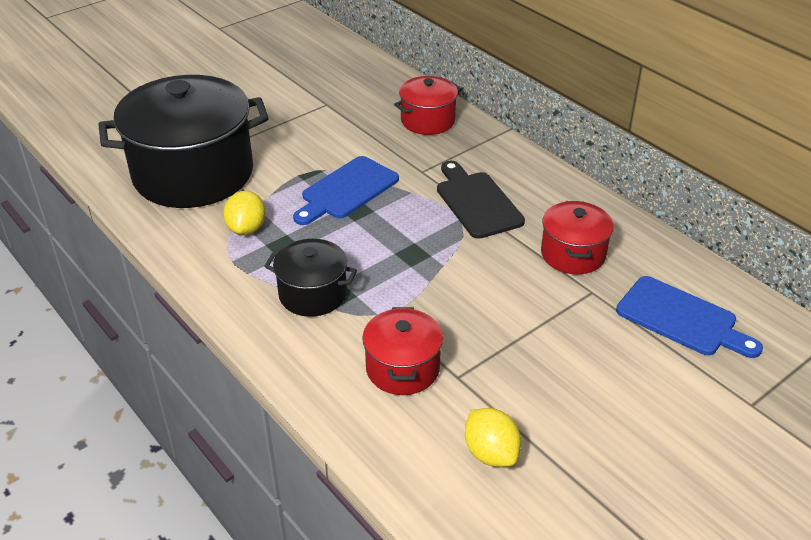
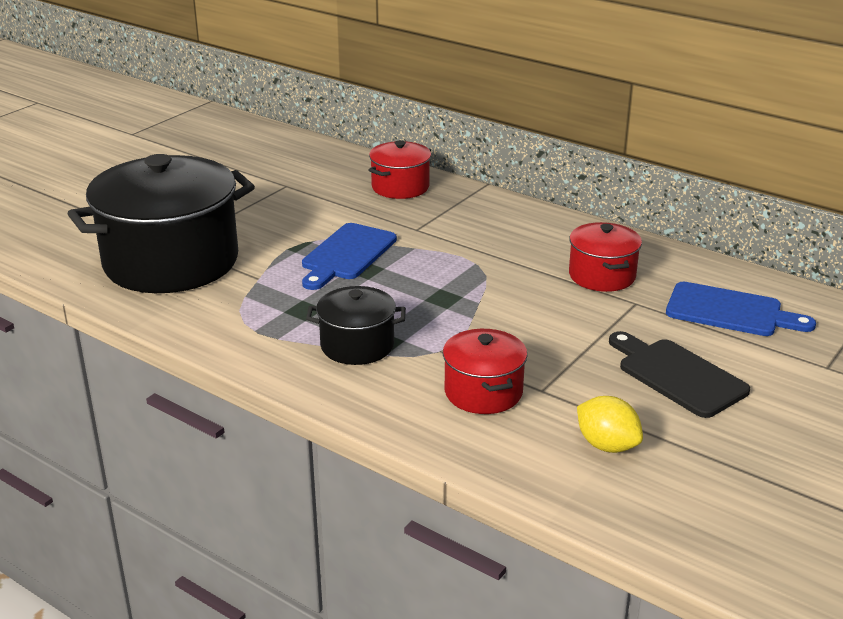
camera: 15 degrees left, 10 degrees down
(246, 228) = (256, 301): yellow lemon -> none
(477, 202) = (485, 247): black cutting board -> black cutting board (677, 375)

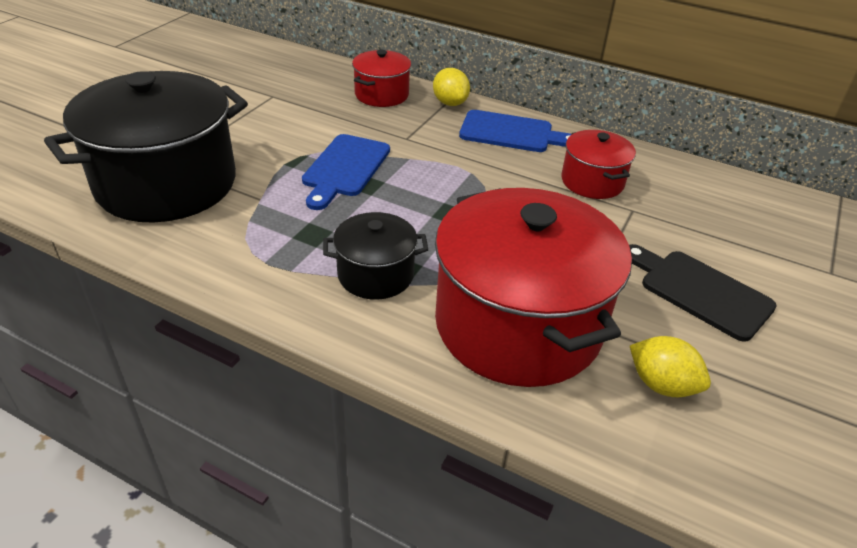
camera: 10 degrees left, 10 degrees up
(472, 197) = (450, 103): none -> yellow lemon
(483, 392) = (518, 325): red pot -> red pot, size x2.05
(730, 311) = (720, 215): blue cutting board -> blue cutting board (511, 133)

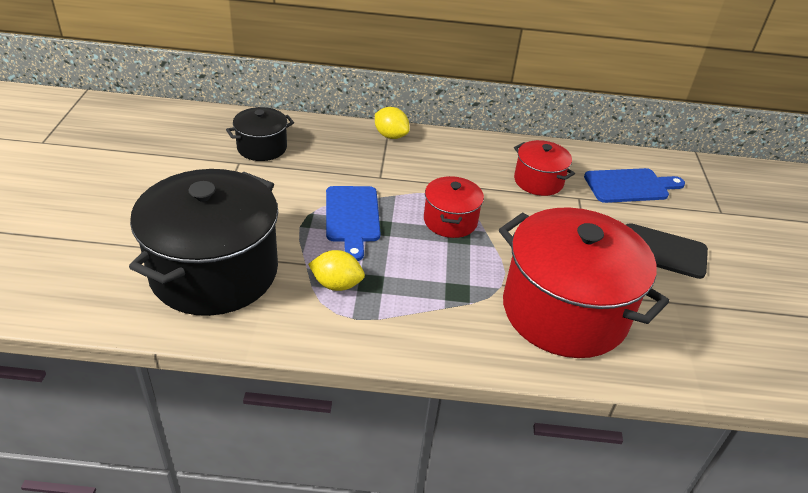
camera: 25 degrees left, 0 degrees up
(375, 275) = (442, 303): black pot -> black pot (262, 148)
(381, 95) = (331, 140): red pot -> red pot (450, 221)
(511, 133) = (455, 153): blue cutting board -> blue cutting board (630, 186)
(662, 385) = (675, 325): yellow lemon -> yellow lemon (336, 284)

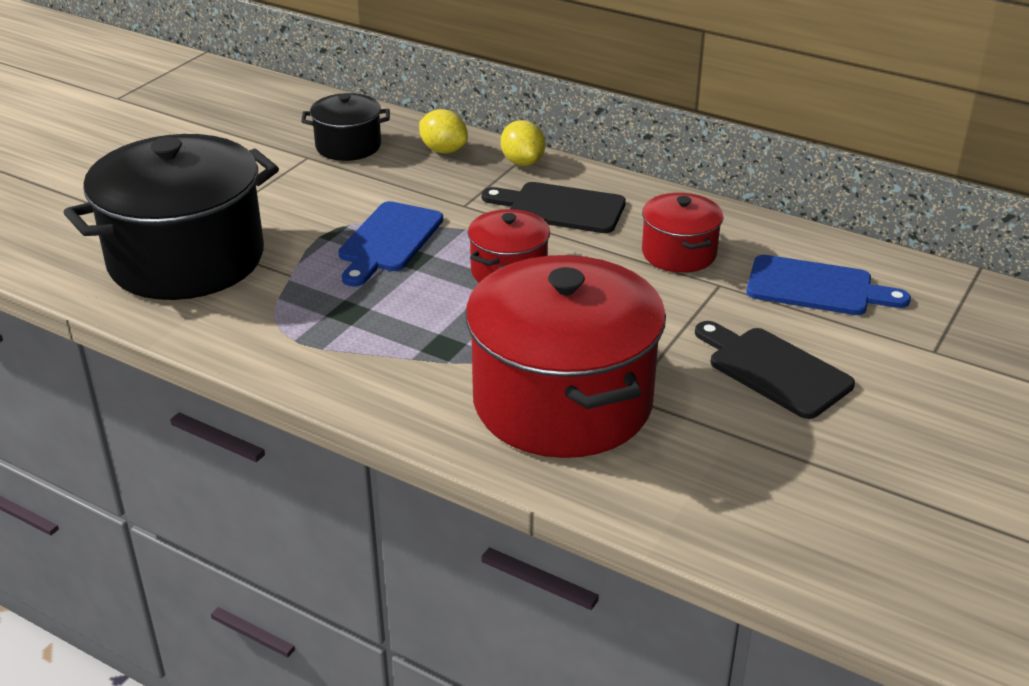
camera: 30 degrees right, 5 degrees down
(336, 284) = (307, 303): yellow lemon -> yellow lemon (443, 150)
(442, 165) = (560, 208): none -> black cutting board

